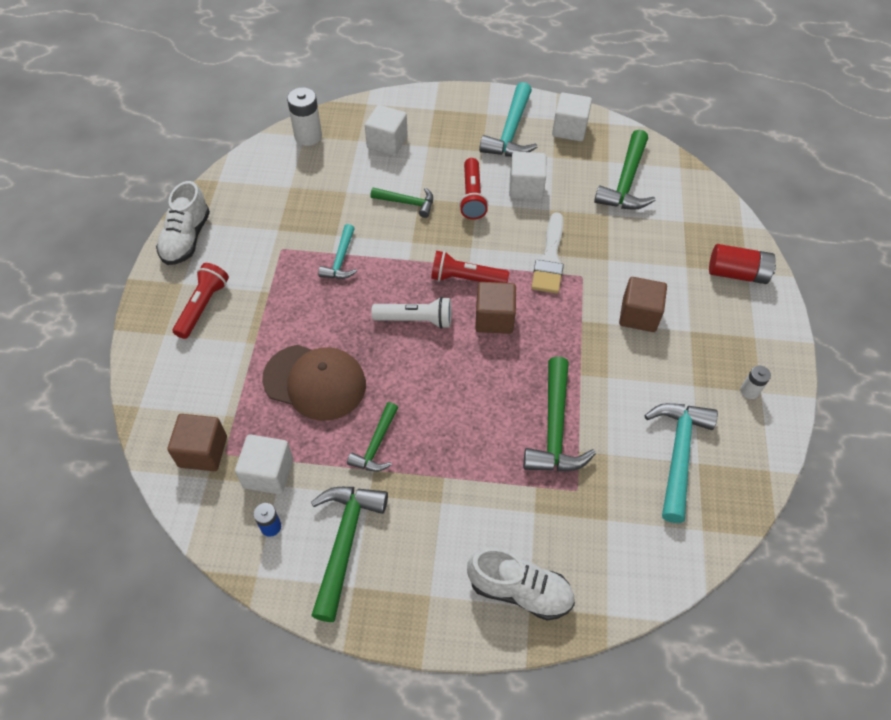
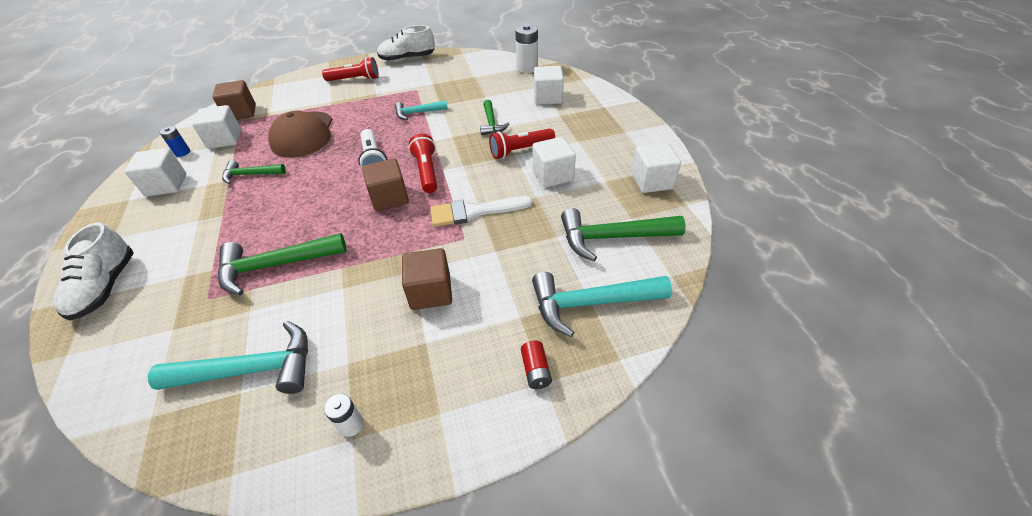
camera: 70 degrees right, 10 degrees down
(345, 542) = (166, 185): green hammer -> white cube
(511, 132) = (614, 149): turquoise hammer -> turquoise hammer (590, 303)
(737, 273) = (536, 370): red battery -> red battery, size x0.56

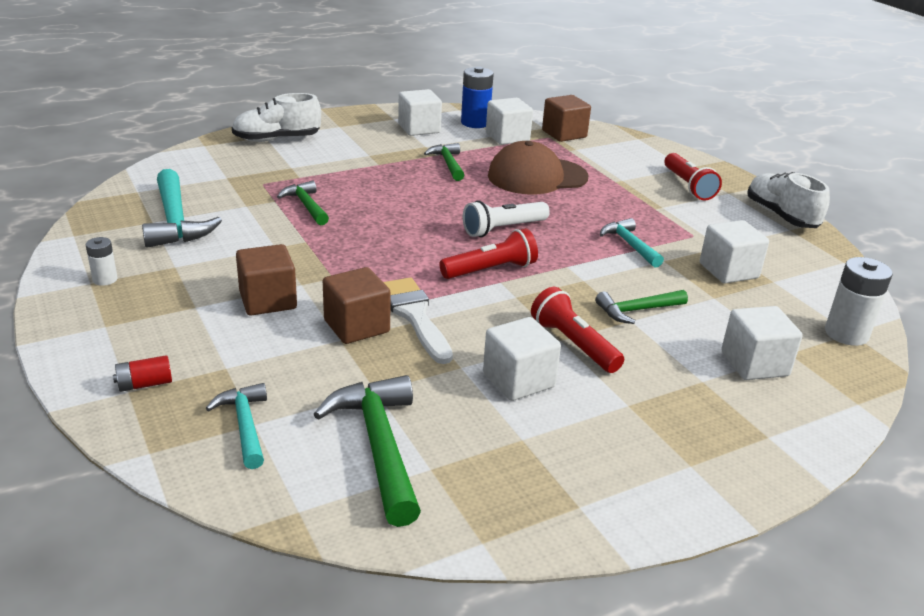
camera: 75 degrees right, 15 degrees down
(182, 152) = (475, 123): blue battery -> blue battery, size x1.79
(275, 266) = (306, 205): green hammer -> green hammer, size x0.60
(389, 198) = (429, 251): brown cube -> brown cube (356, 326)
(590, 303) = (245, 425): turquoise hammer -> turquoise hammer, size x0.60
(652, 181) = (539, 497): white cube -> white cube (728, 271)

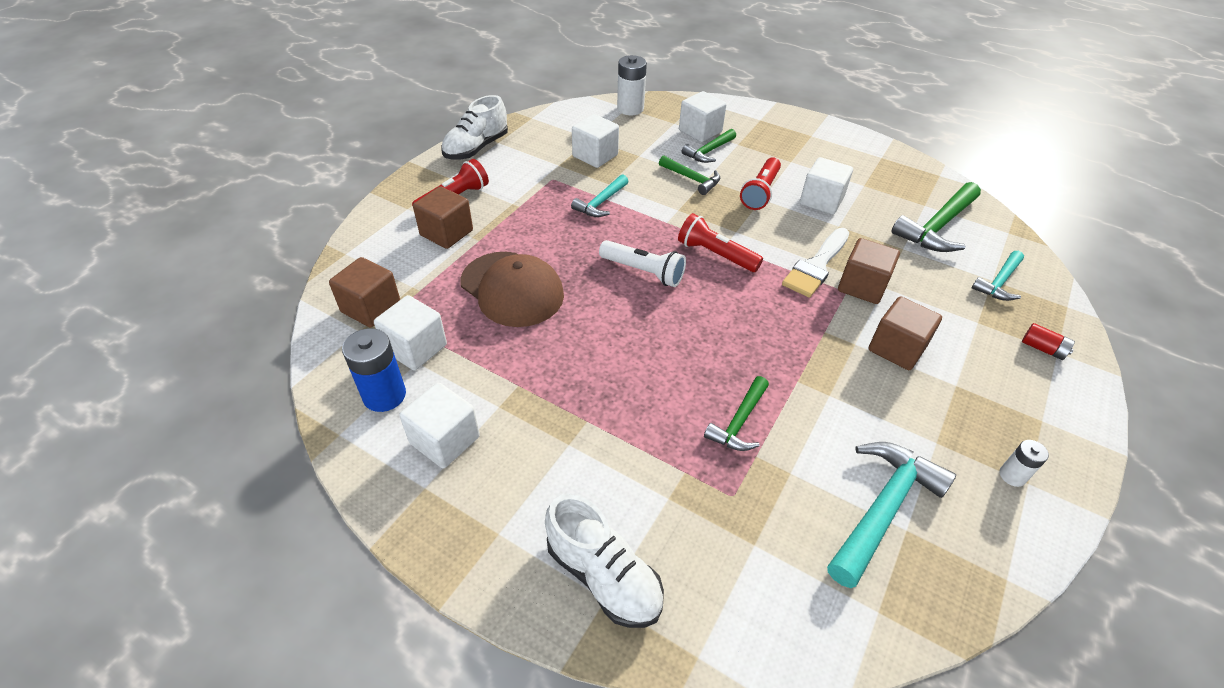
camera: 120 degrees left, 15 degrees up
(448, 163) = (535, 364): green hammer -> green hammer (708, 151)
(636, 172) = (446, 233): none -> brown cube

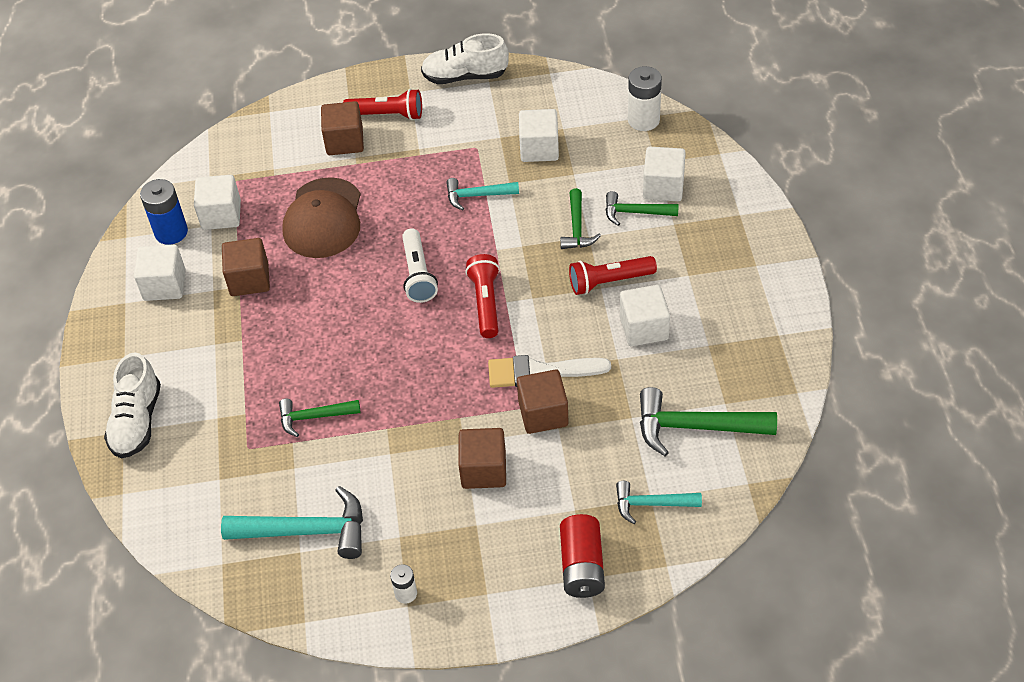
camera: 55 degrees right, 5 degrees up
(371, 308) = (234, 166): brown cube -> brown cube (249, 280)
(1042, 348) = (582, 566): red battery -> red battery, size x1.79

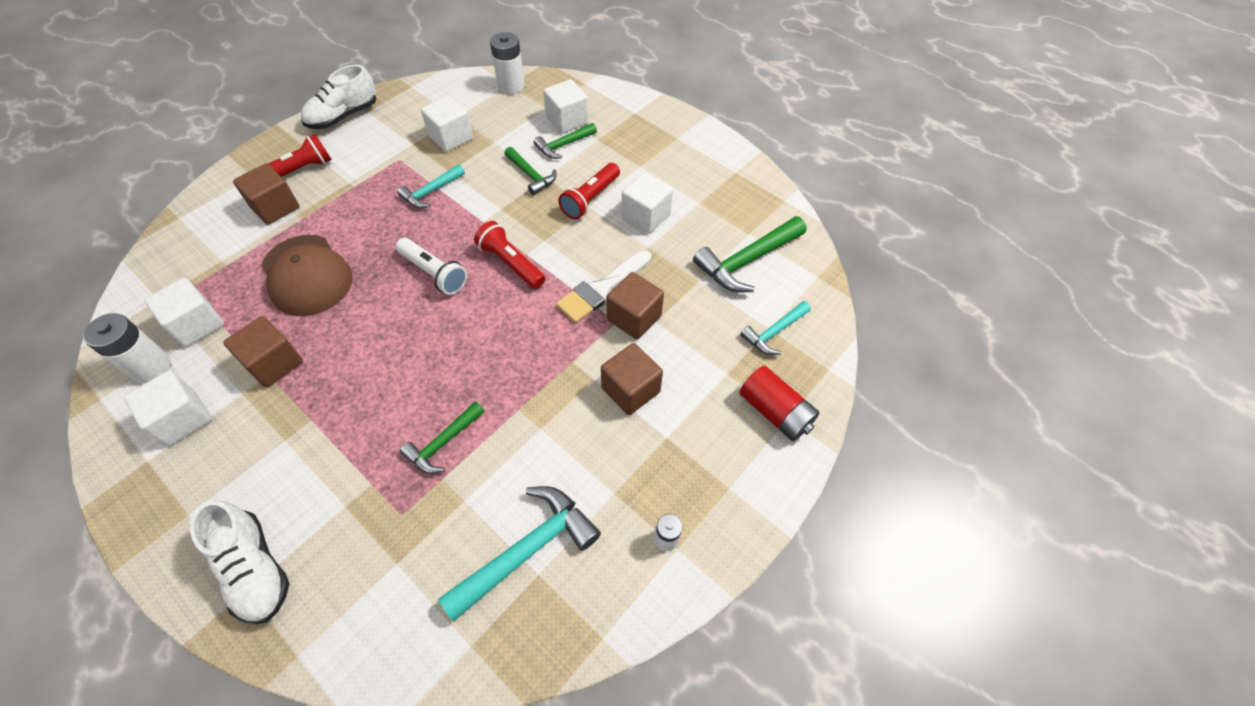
camera: 45 degrees left, 5 degrees up
(171, 232) = (151, 367): blue battery -> white battery

